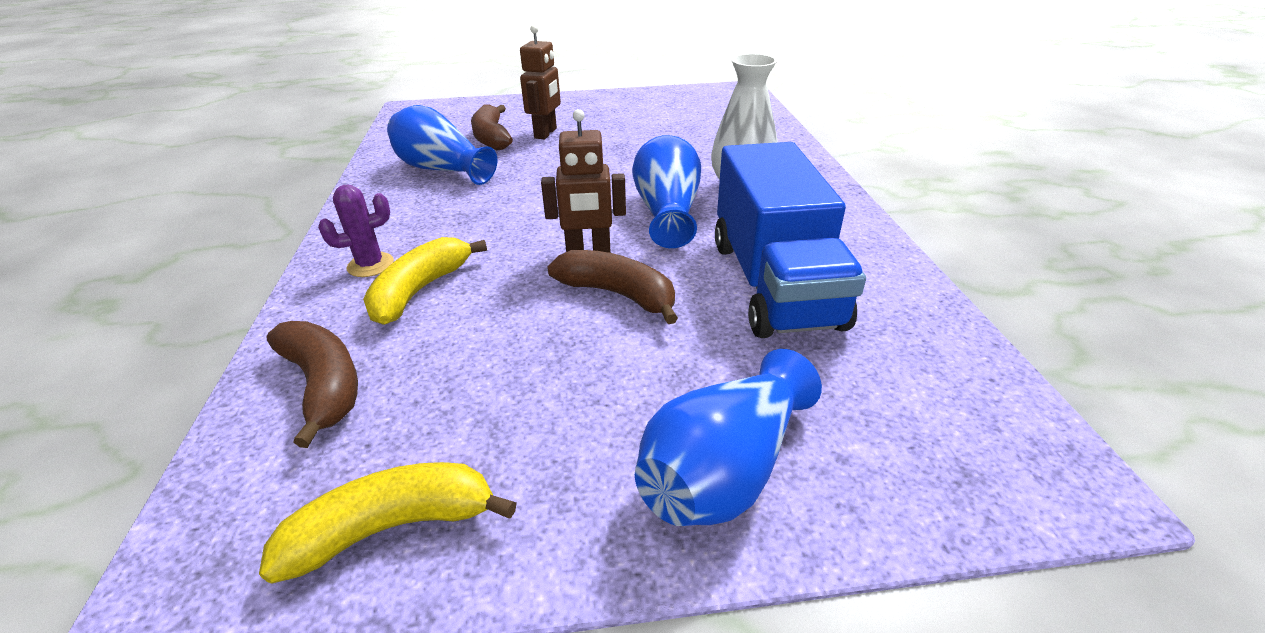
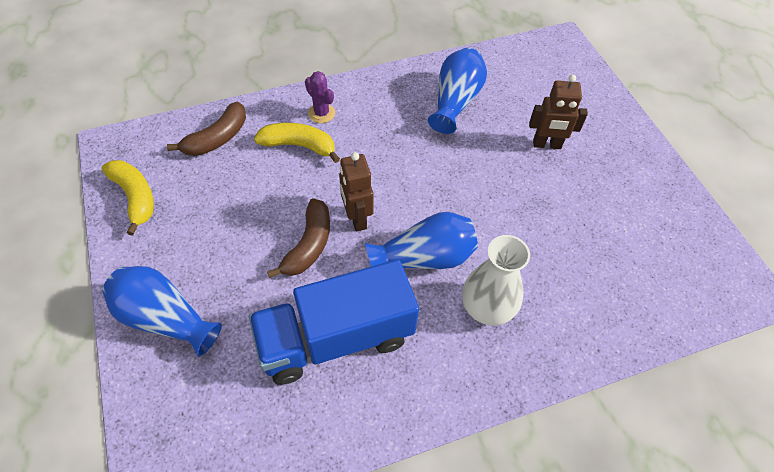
camera: 75 degrees right, 20 degrees up
(491, 138) = (523, 112): brown banana -> none

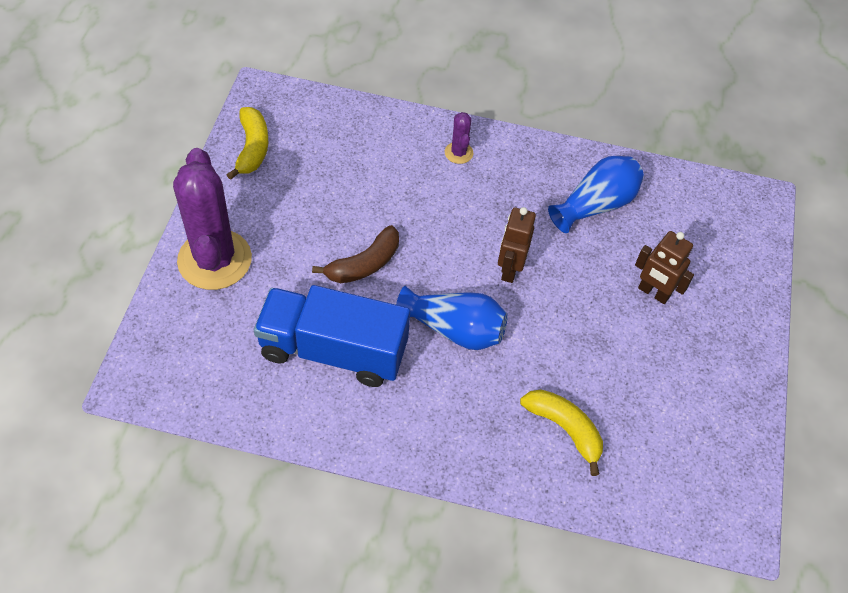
camera: 30 degrees right, 0 degrees up
(165, 318) = (214, 260): blue vase -> purple cactus
(217, 138) = (351, 130): brown banana -> none
(299, 146) = (417, 173): yellow banana -> yellow banana (564, 429)
(357, 218) = (421, 264): brown robot -> brown robot (509, 269)
(487, 307) = (476, 400): white vase -> none

